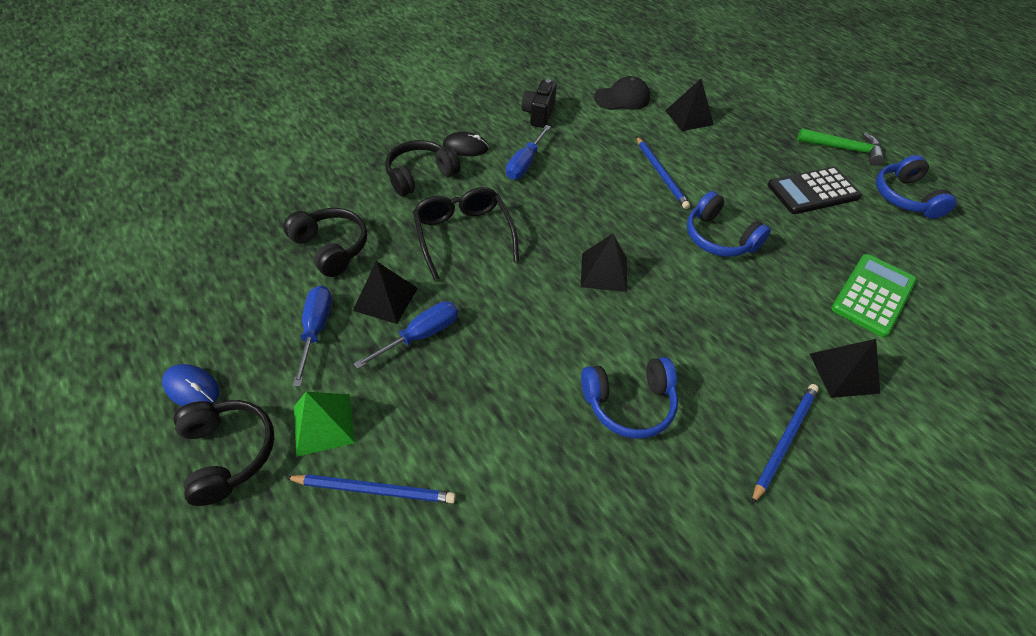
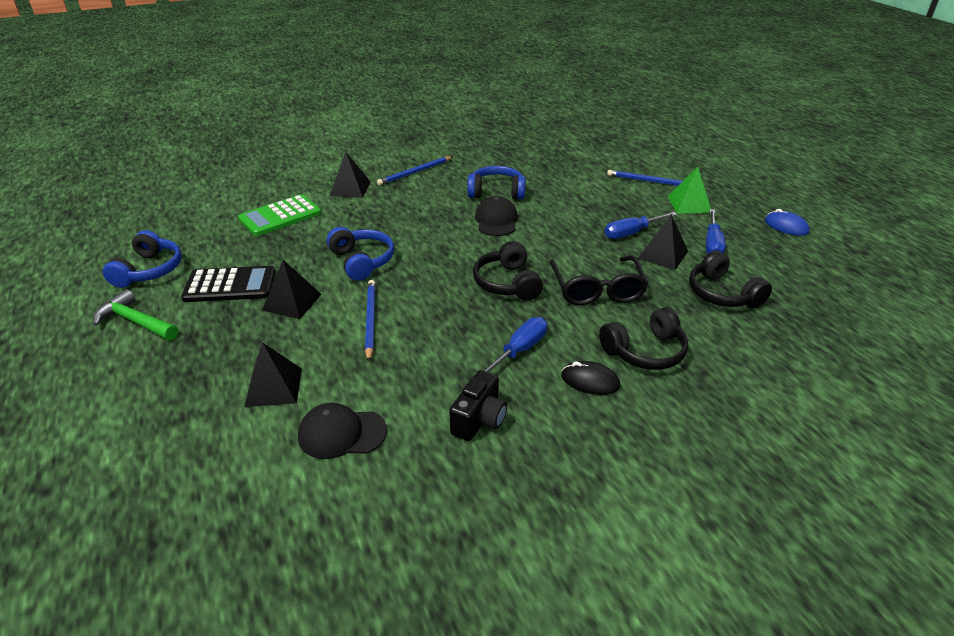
camera: 165 degrees left, 15 degrees down
(229, 453) = (742, 200): black headphones -> black headphones (507, 283)
(604, 272) = (478, 251): black pyramid -> black pyramid (292, 302)
(604, 332) = (496, 220): none -> black cap

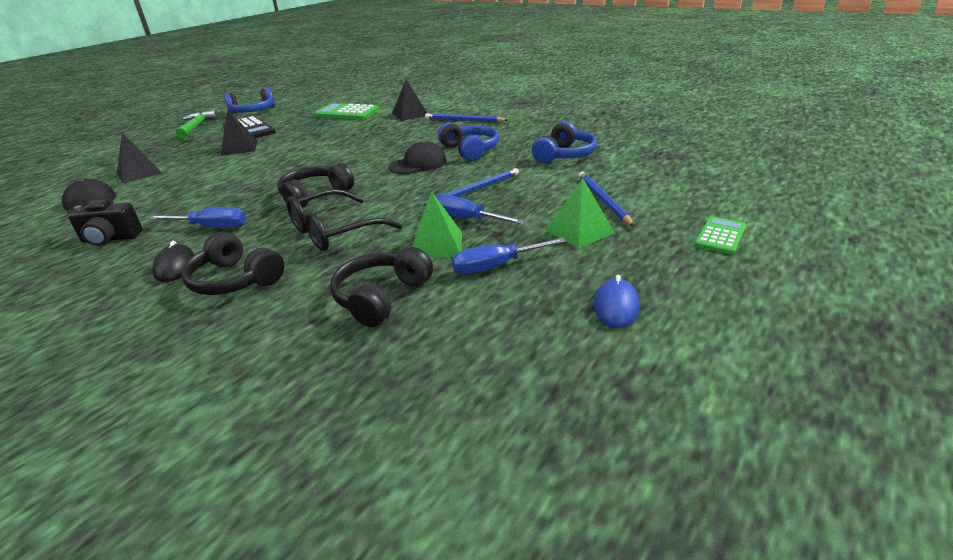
camera: 60 degrees right, 5 degrees down
(362, 261) = (307, 147): blue headphones -> blue headphones (564, 155)
(370, 320) = (229, 172): blue pencil -> blue pencil (475, 190)
(663, 254) = (437, 245): black pyramid -> green pyramid
(732, 172) = (720, 236): none -> green calculator

